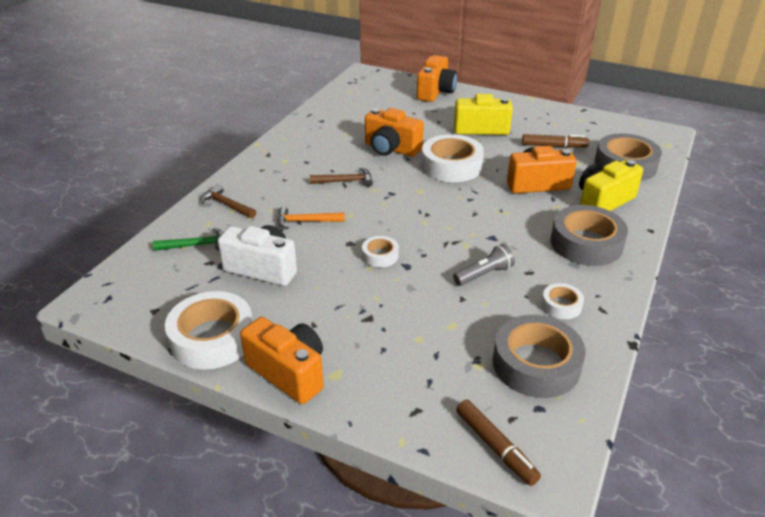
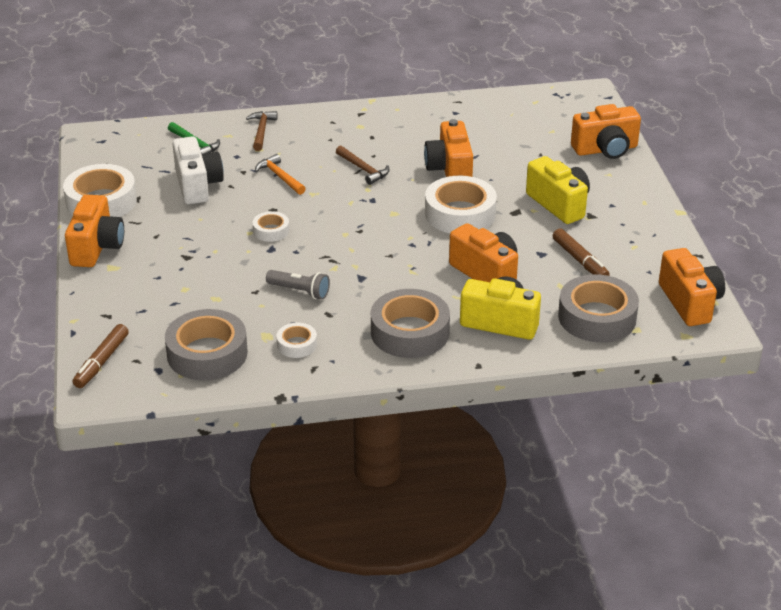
camera: 55 degrees right, 0 degrees up
(633, 130) = (690, 302): none -> orange camera

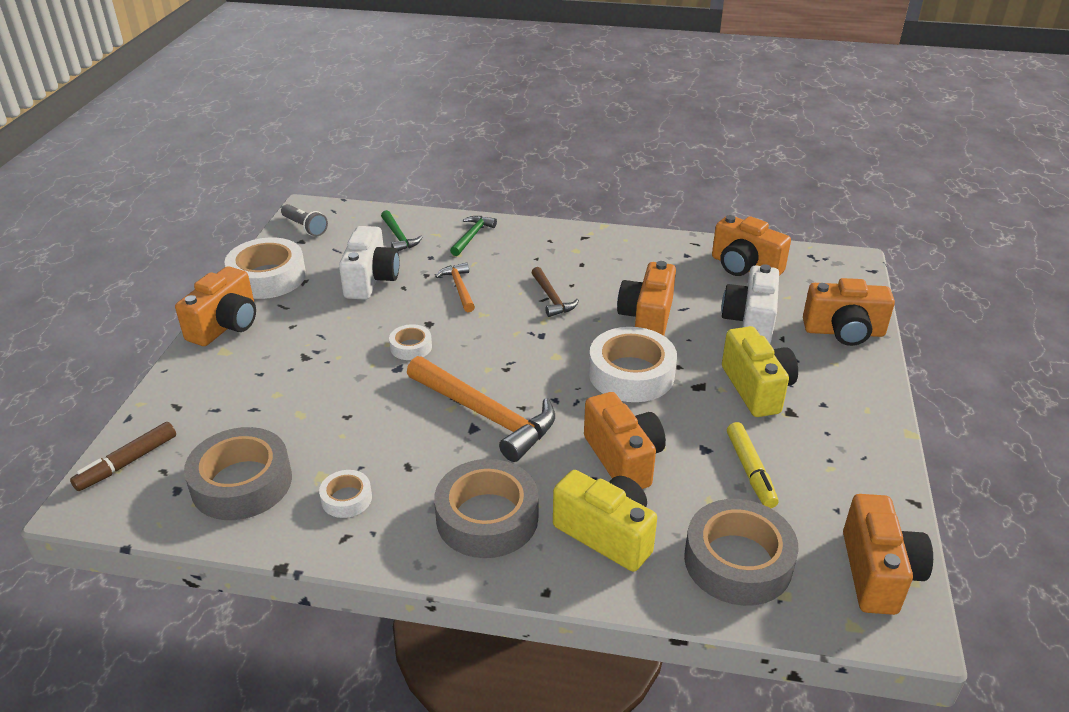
camera: 20 degrees right, 0 degrees up
(261, 131) = (472, 236): brown hammer -> green hammer
(300, 291) = (394, 428): grey flashlight -> grey flashlight (305, 227)
(365, 266) = (486, 415): none -> orange hammer
(507, 114) = (744, 267): none -> orange camera
(532, 156) = (750, 322): none -> white camera
(580, 260) = (750, 471): brown marker -> yellow marker

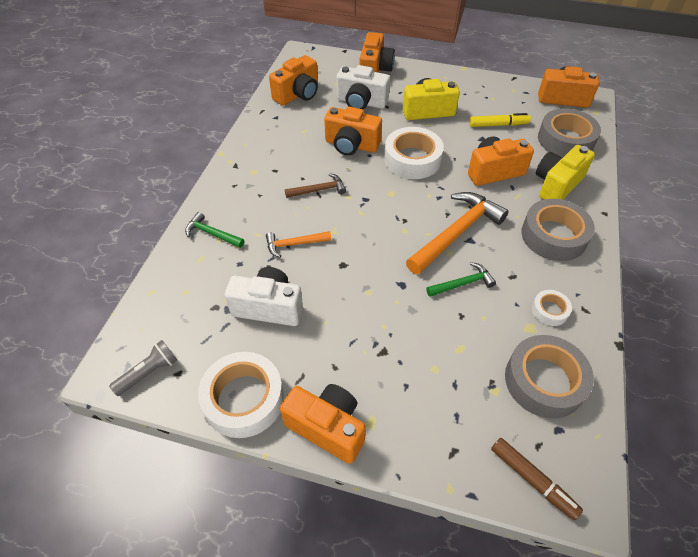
camera: 85 degrees left, 15 degrees up
(399, 237) = (196, 288): green hammer -> green hammer (462, 283)
(411, 347) = (374, 276): white tape -> none

